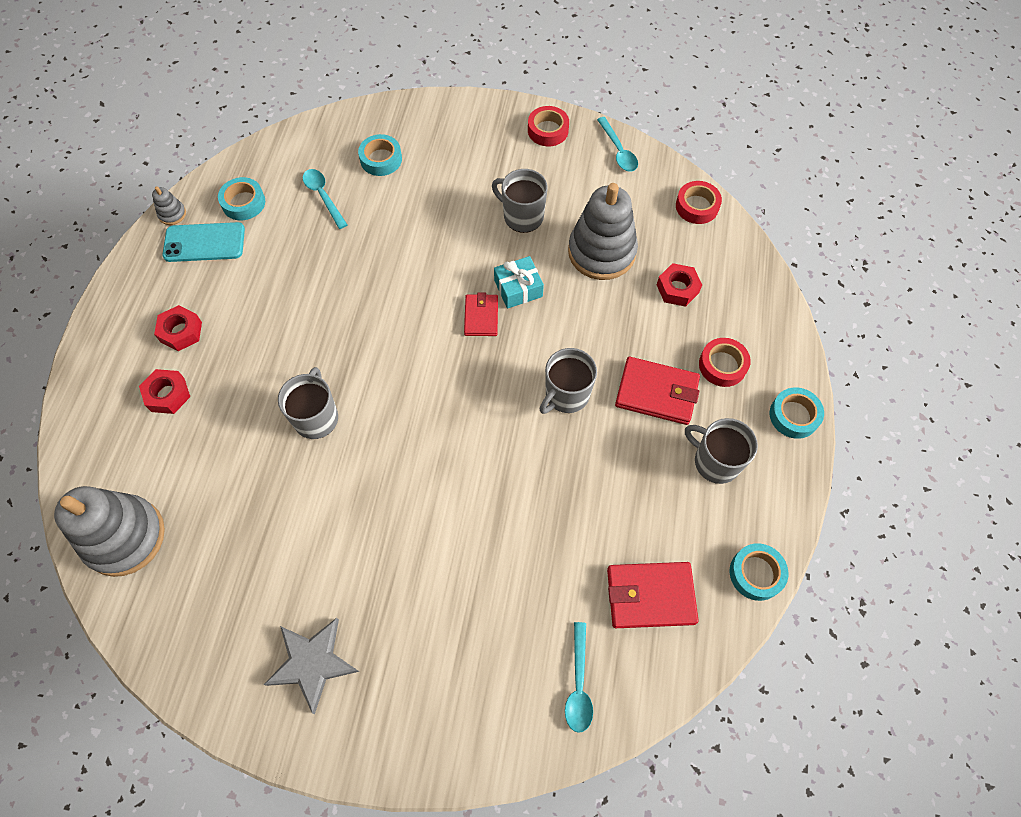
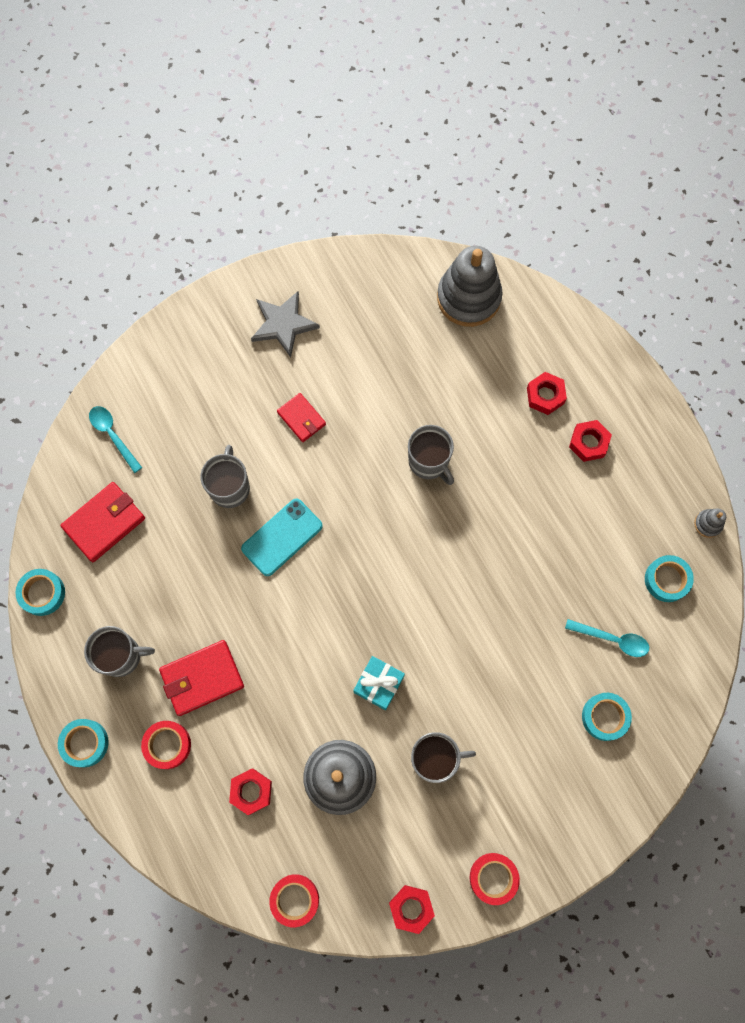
camera: 140 degrees right, 10 degrees up
(204, 243) = (655, 521): turquoise phone -> turquoise phone (282, 537)
(481, 317) = (385, 634): red wallet -> red wallet (301, 418)
(566, 395) = (268, 621): grey mug -> grey mug (230, 487)
(618, 151) = (411, 908): turquoise spoon -> red nut

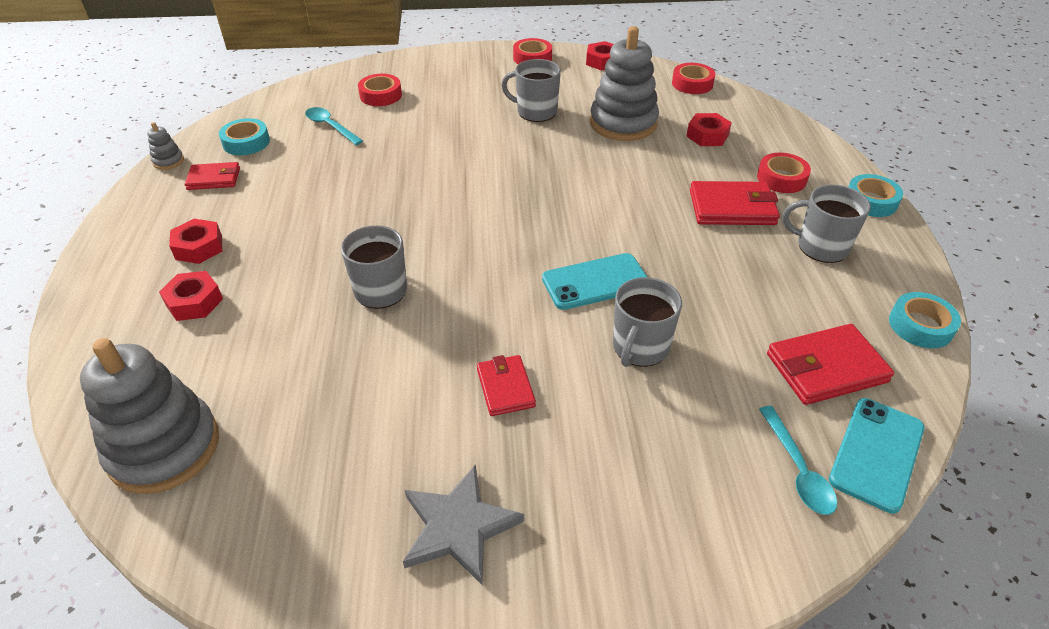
camera: 155 degrees left, 30 degrees down
(68, 466) = (876, 453): none -> turquoise phone
(378, 684) = (556, 158): turquoise gift -> none
(605, 717) = (380, 95): turquoise tape -> red tape
(649, 520) = (214, 179): none -> red wallet

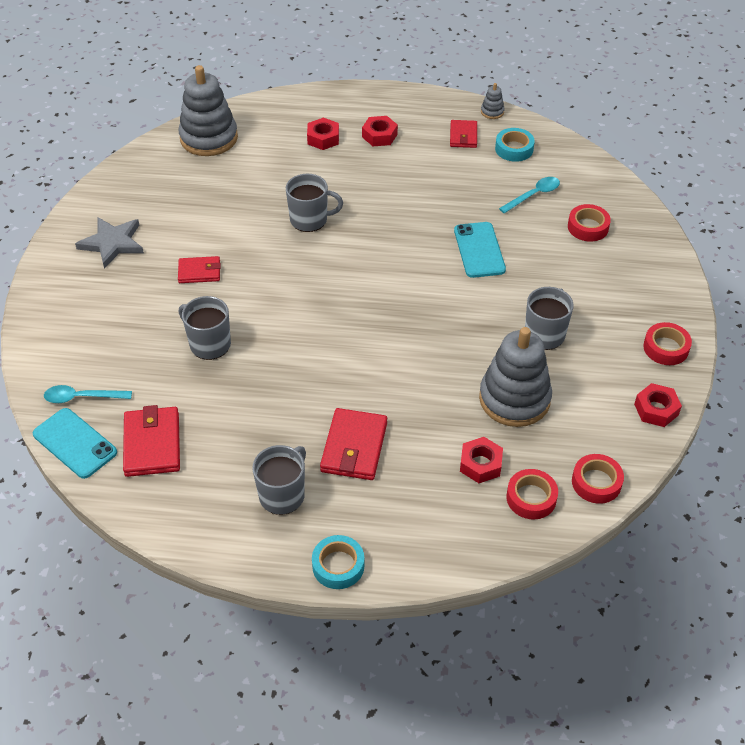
camera: 100 degrees right, 5 degrees up
(595, 282) = (283, 333): turquoise phone -> turquoise phone (479, 250)
(781, 178) = (392, 503): red tape -> red tape (531, 498)
(920, 326) = (170, 525): turquoise tape -> none

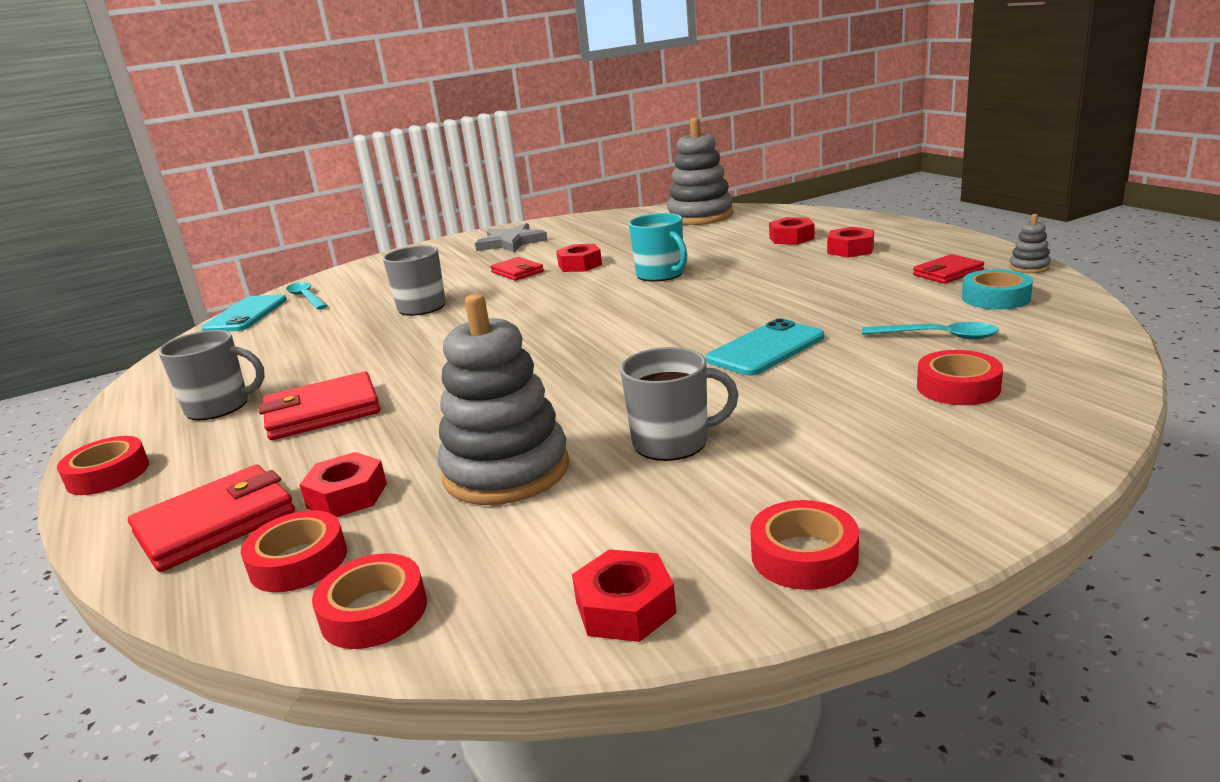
camera: 60 degrees right, 25 degrees down
(152, 444) = (263, 336): red wallet -> red wallet (215, 523)
(232, 239) = (580, 265): none -> red nut
(309, 220) = (661, 274): grey mug -> turquoise mug
(338, 566) = (108, 474): turquoise tape -> red tape

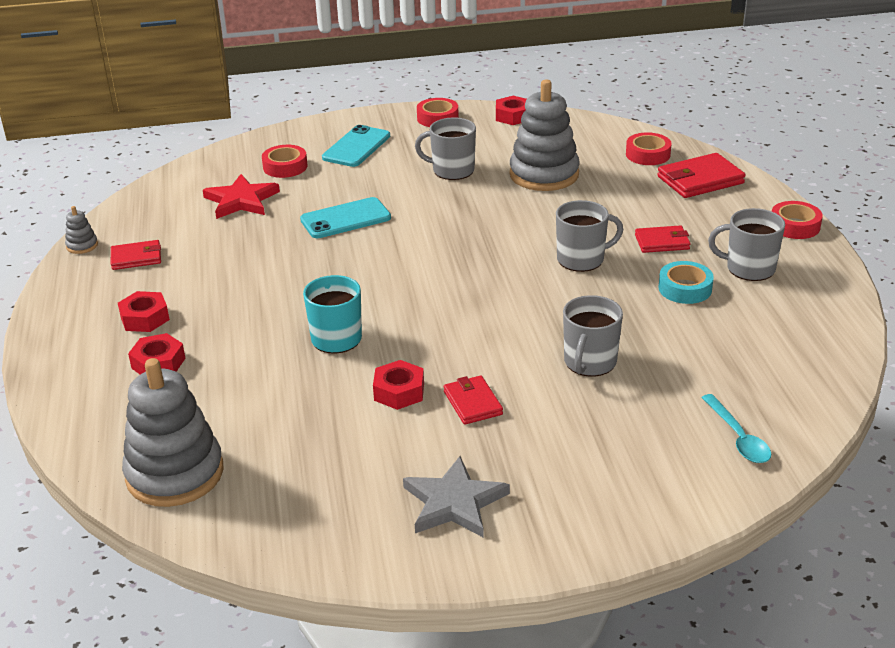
camera: 165 degrees left, 10 degrees up
(246, 315) = (804, 420): turquoise phone -> turquoise phone (356, 147)
(322, 412) = (662, 242): red wallet -> red wallet, size x0.63
(347, 495) = (631, 180): red nut -> none
(374, 611) = (609, 131): red tape -> none
(432, 373) = (581, 259): none -> grey mug
(938, 336) = (241, 200): turquoise spoon -> red star
(995, 298) = (157, 222): turquoise tape -> turquoise tape (685, 288)

